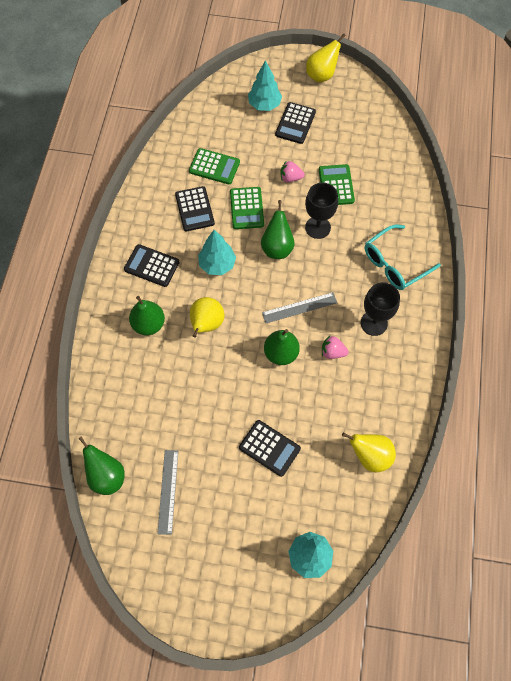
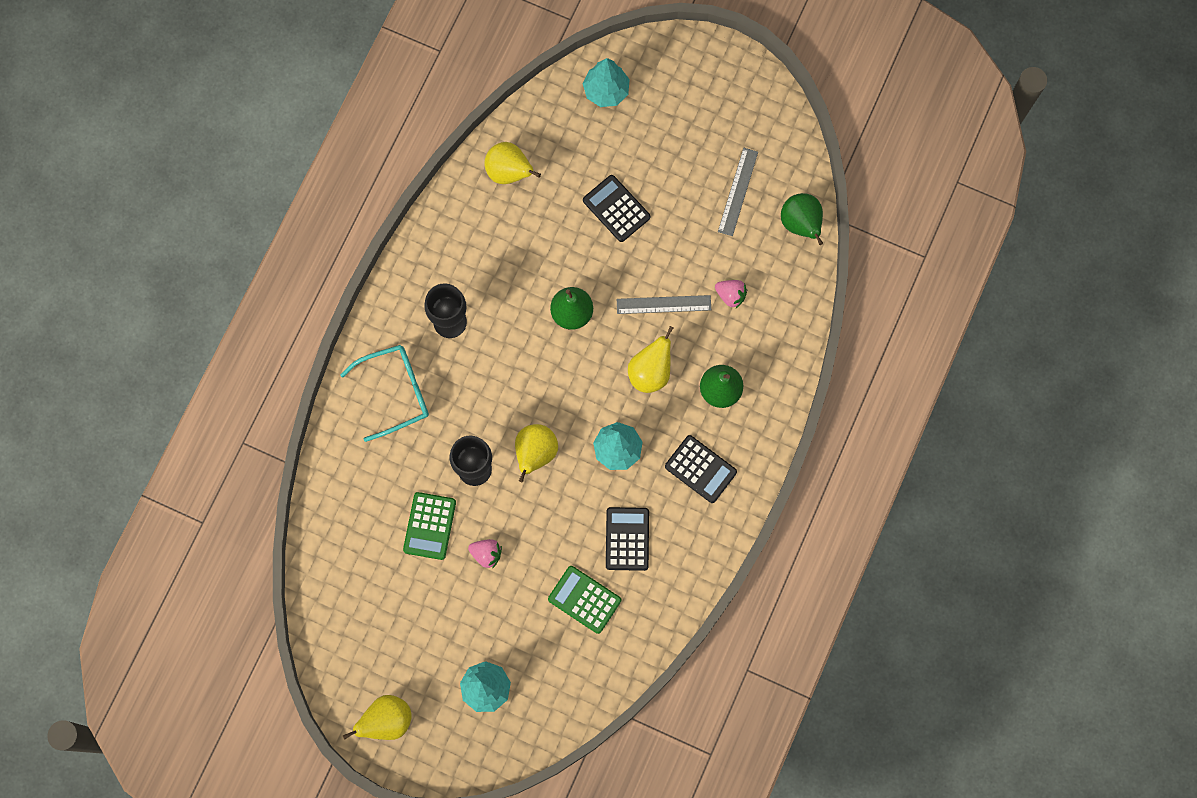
camera: 165 degrees left, 10 degrees up
(246, 208) = (558, 522): green calculator -> none
(277, 247) = (535, 453): green pear -> yellow pear
(295, 123) = (452, 643): black calculator -> none
(299, 307) = (532, 364): grey ruler -> grey ruler (663, 304)
(332, 352) = (511, 299): pink strawberry -> pink strawberry (730, 295)

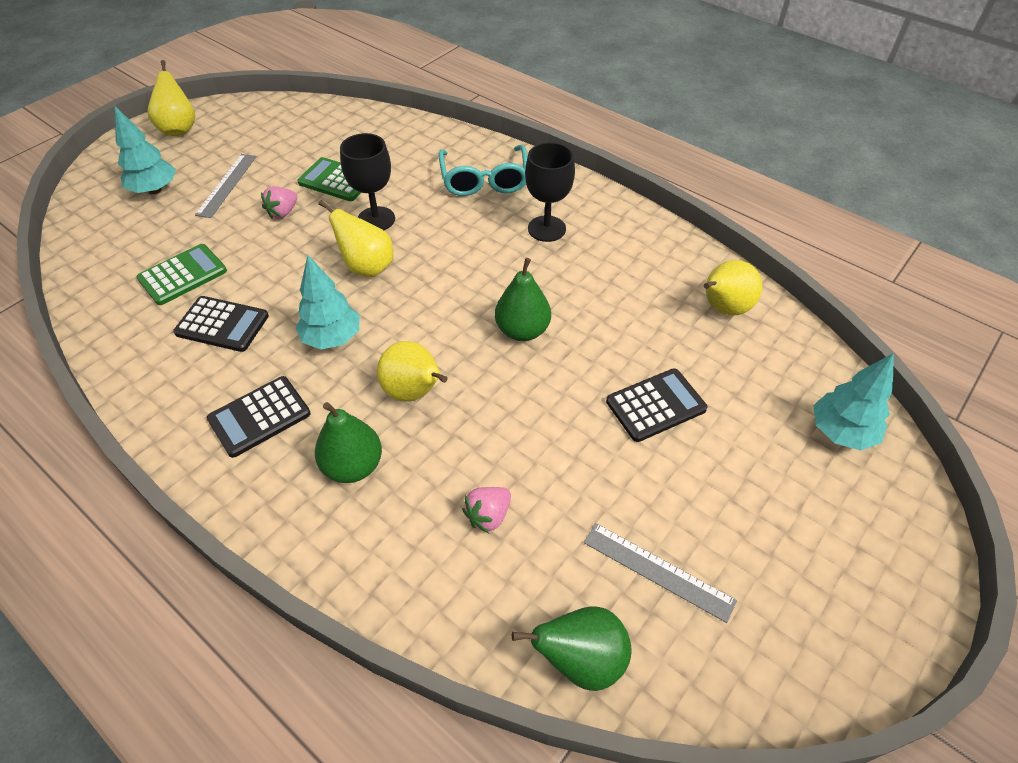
camera: 105 degrees right, 25 degrees down
(663, 304) = (502, 428): grey ruler -> grey ruler (227, 185)

